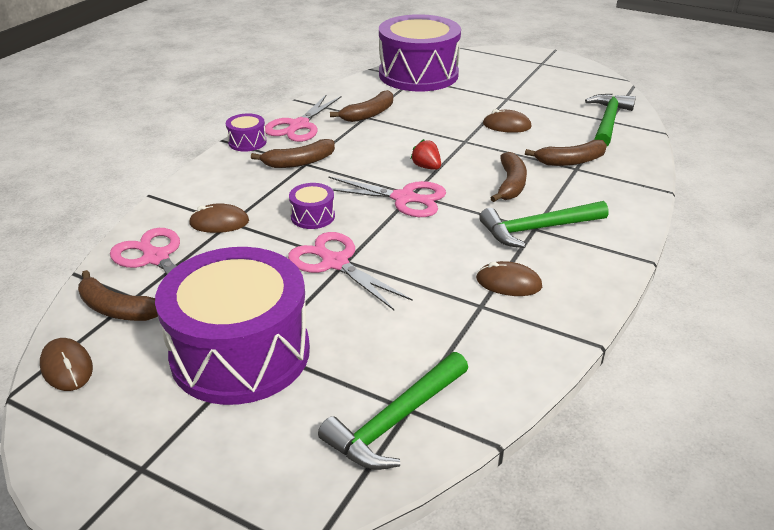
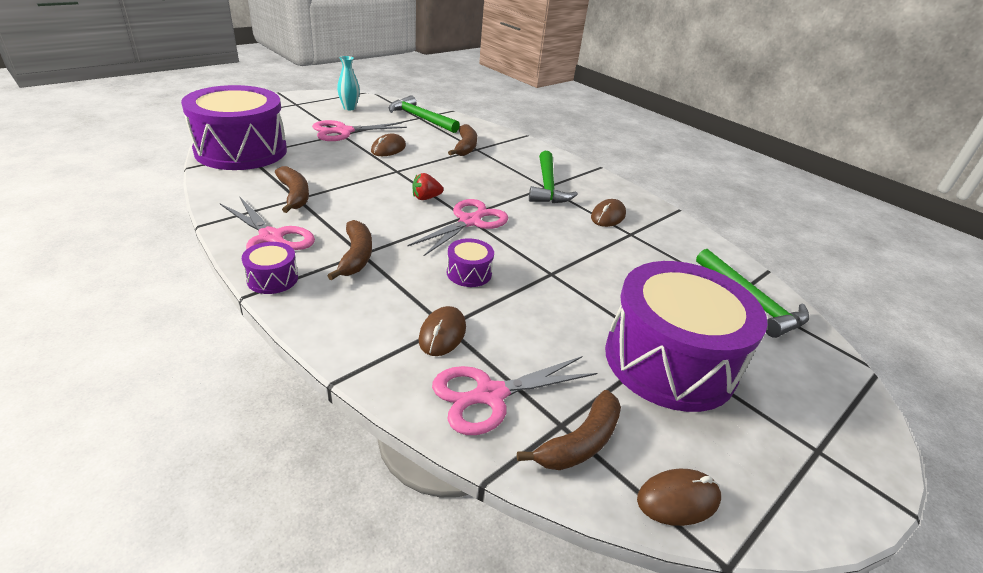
camera: 75 degrees left, 0 degrees up
(334, 263) = (552, 280): pink scissors -> pink scissors (343, 131)
(510, 184) = (481, 176): brown banana -> none
(572, 85) = (349, 108): none -> turquoise vase

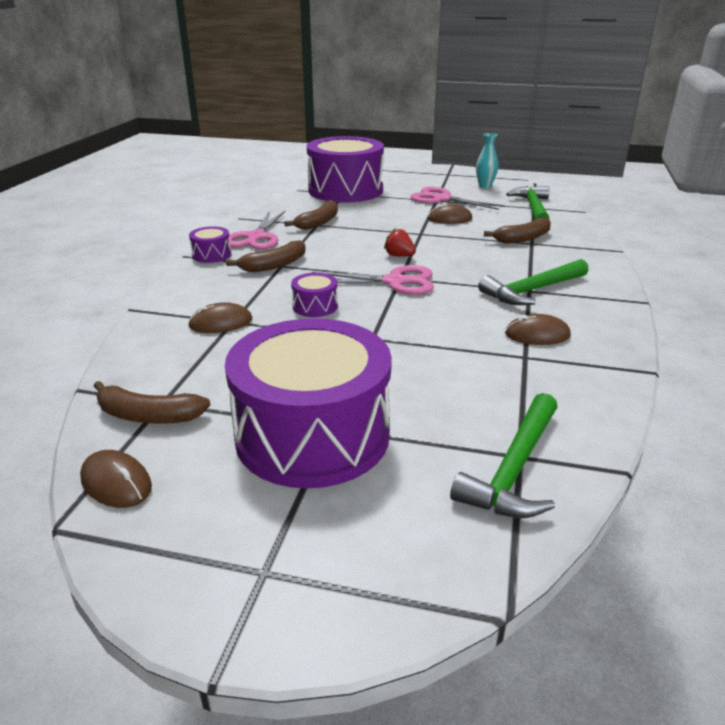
camera: 60 degrees right, 5 degrees down
(489, 395) = (168, 362): pink scissors -> none

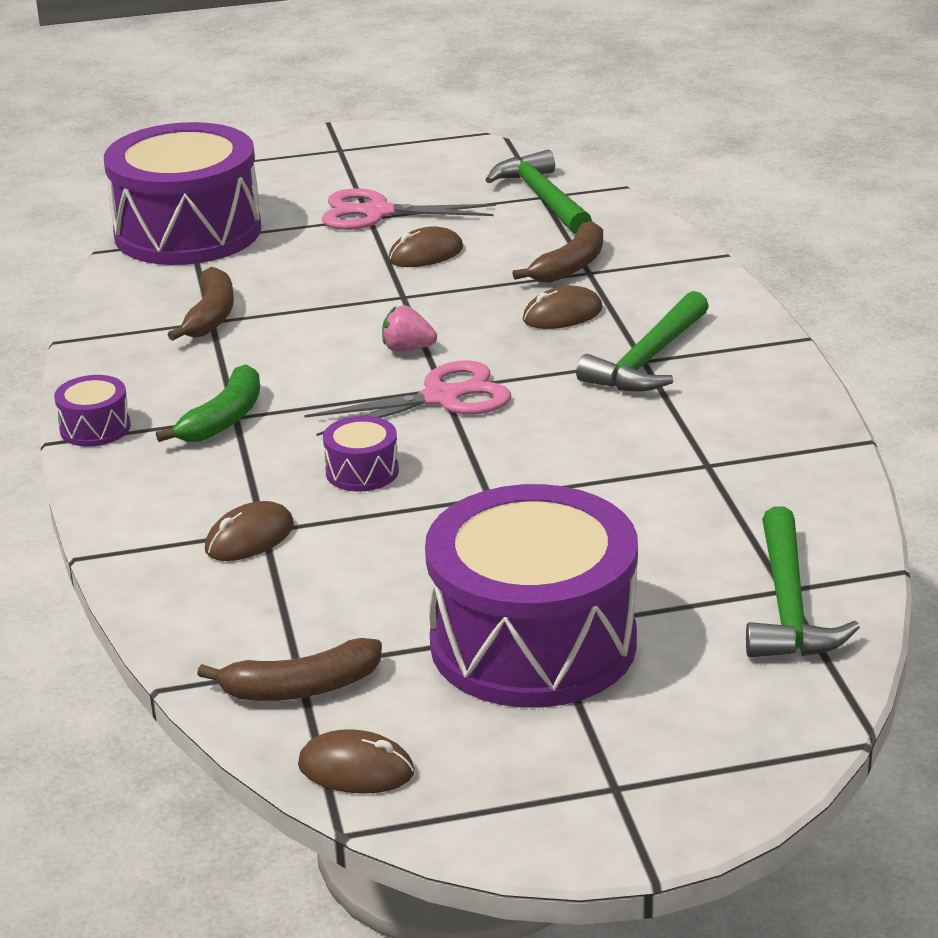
camera: 25 degrees left, 0 degrees up
(256, 237) = (133, 374): pink scissors -> none
(274, 265) = (224, 419): brown banana -> green banana
(399, 256) = (407, 349): red strawberry -> pink strawberry
(485, 186) = (427, 165): turquoise vase -> none
(537, 335) = (701, 429): brown mouse -> brown mouse (562, 314)

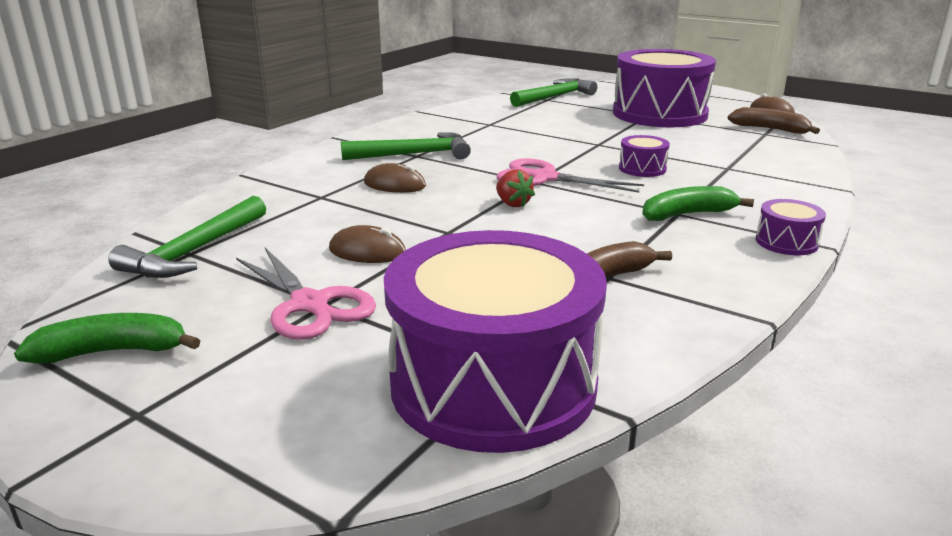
camera: 135 degrees left, 5 degrees down
(249, 538) = (739, 167): brown mouse -> none
(407, 349) = (512, 204): pink strawberry -> red strawberry
(421, 153) = (113, 352): none -> green banana
(570, 266) = (319, 203): brown banana -> none

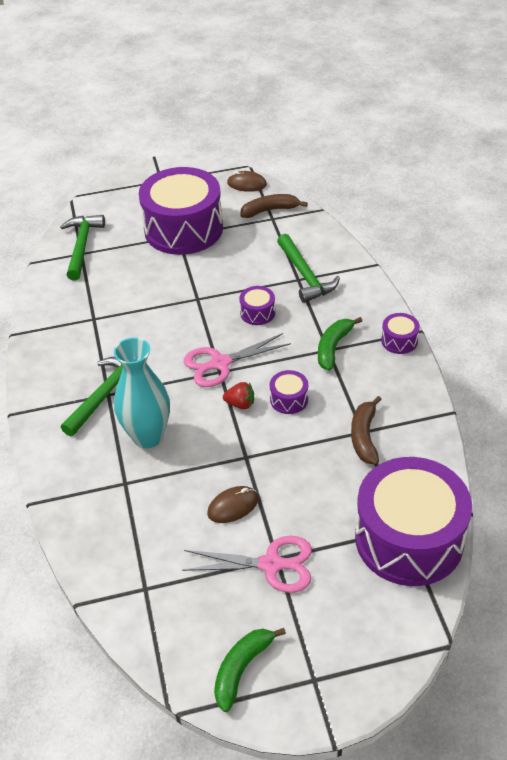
camera: 45 degrees left, 20 degrees up
(195, 251) = (145, 585): green hammer -> green hammer (305, 275)
(394, 184) = (148, 436): brown mouse -> turquoise vase
(567, 222) = (289, 399): none -> purple drum

